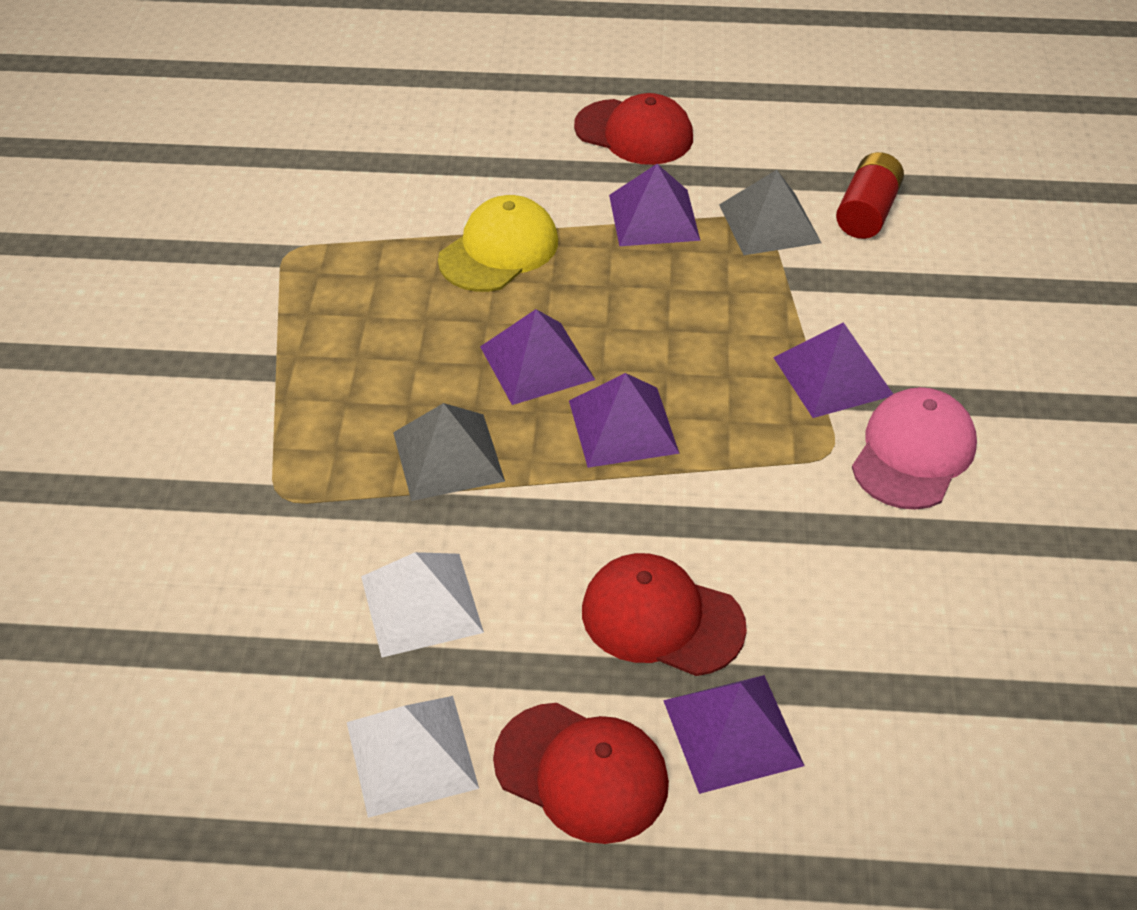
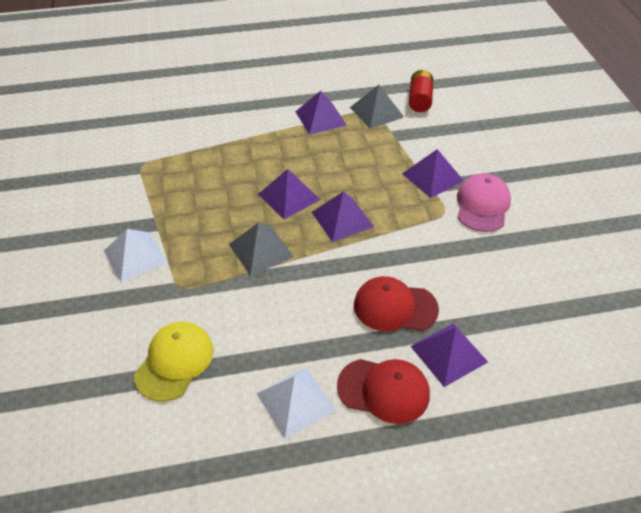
camera: 15 degrees left, 0 degrees up
(421, 603) = (273, 325): white pyramid -> white pyramid (135, 256)
(499, 250) = (250, 146): yellow cap -> yellow cap (175, 362)
(634, 133) = (296, 80): red cap -> none

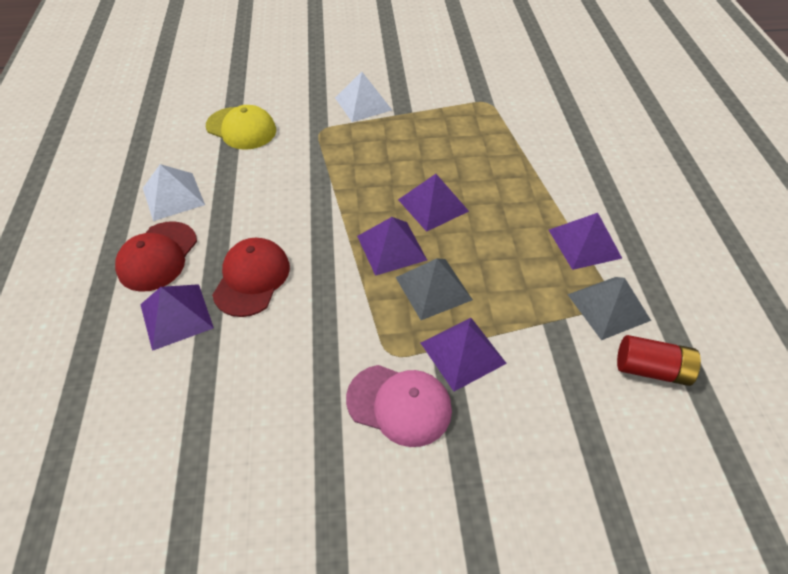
camera: 95 degrees right, 5 degrees up
(261, 250) = (355, 181): grey pyramid -> grey pyramid (433, 288)

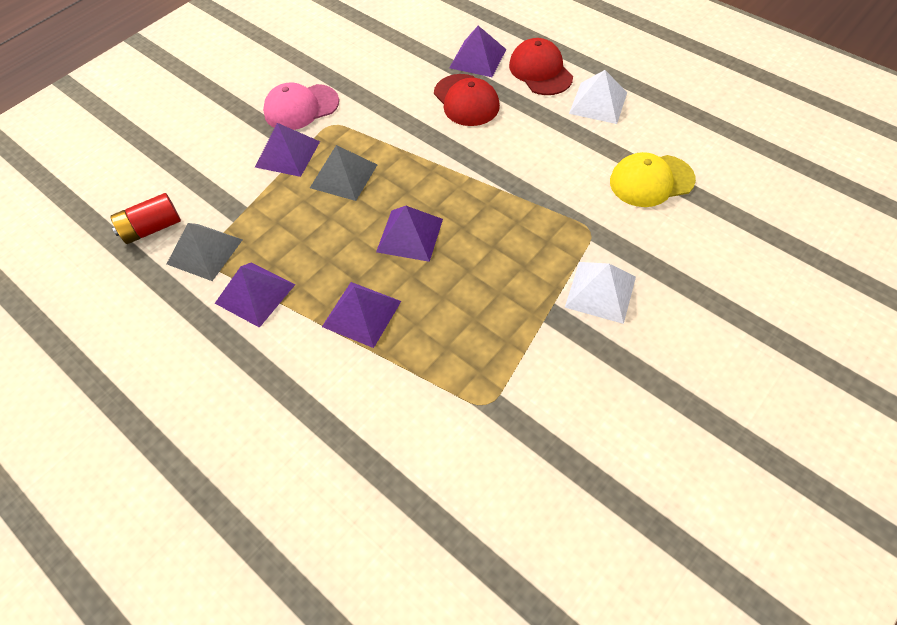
camera: 140 degrees right, 5 degrees up
(391, 248) = (402, 180): purple pyramid -> purple pyramid (361, 313)

